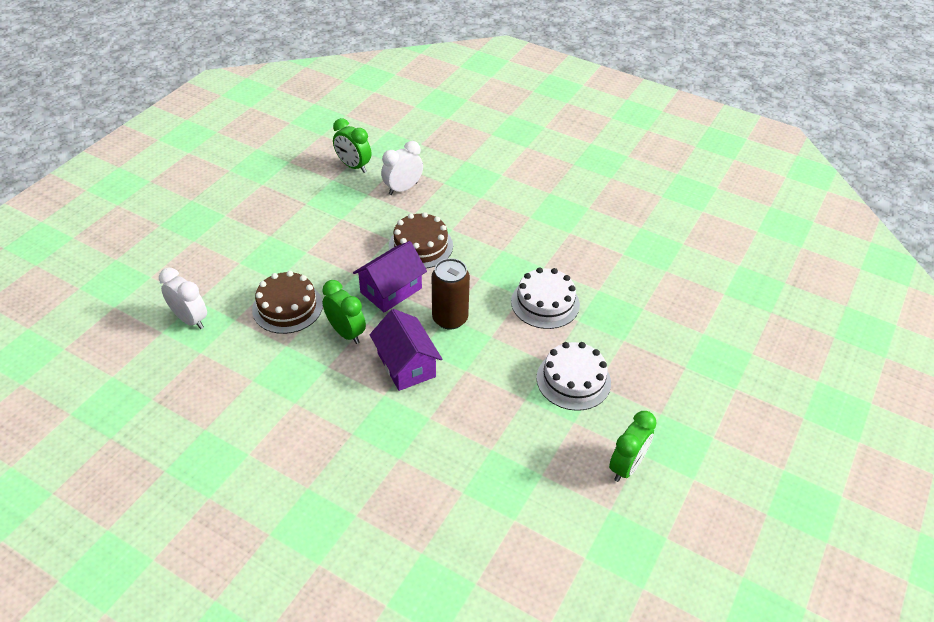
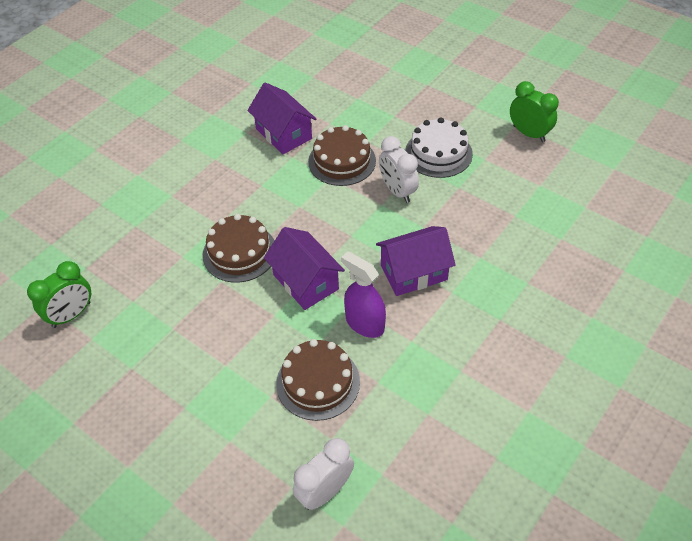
camera: 80 degrees left, 5 degrees up
(346, 333) = (364, 323): green clock -> purple spray bottle
(403, 188) = (134, 265): white clock -> white clock (397, 191)
(450, 318) = (354, 234): brown can -> none
(545, 303) = (342, 161): white cake -> brown cake
(574, 258) = (283, 134): none -> purple house

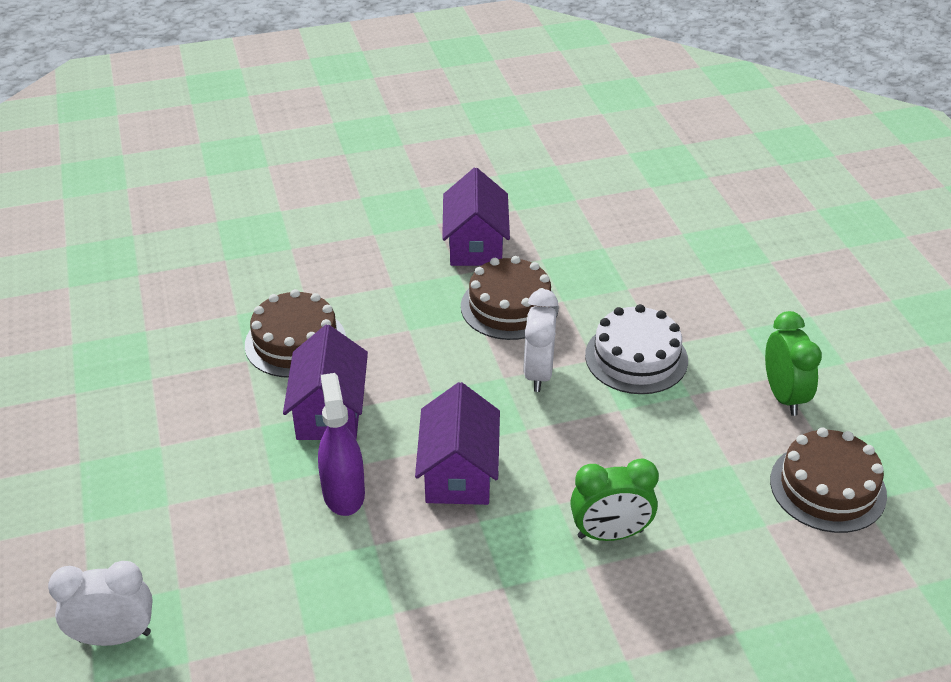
camera: 35 degrees right, 10 degrees down
(71, 315) = (79, 311): green clock -> green clock (610, 534)
(318, 382) = (228, 522): brown cake -> brown cake (827, 487)
(414, 272) = (458, 472): purple house -> purple house turned 75 degrees clockwise

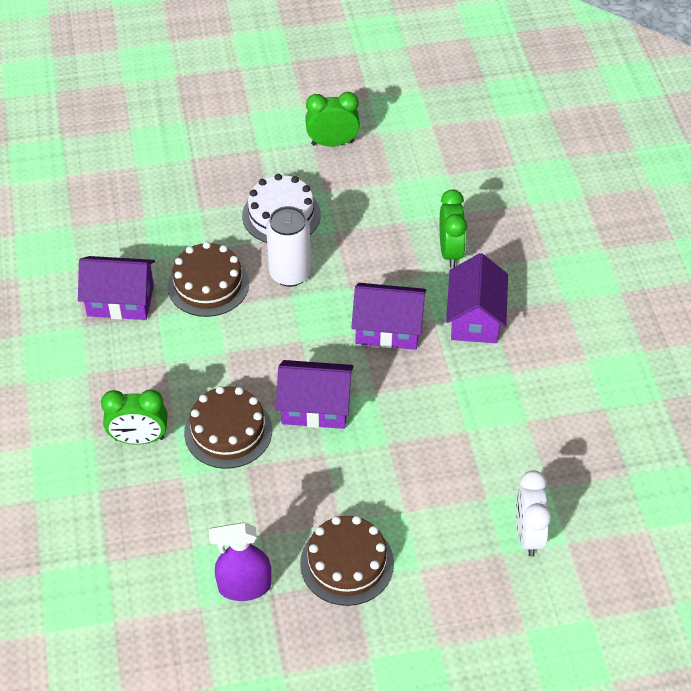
camera: 85 degrees left, 10 degrees up
(287, 278) = (139, 439): none -> green clock
(343, 493) = (403, 398): purple spray bottle -> purple spray bottle (244, 587)
(488, 567) = (475, 318): none -> purple house
(538, 373) = (290, 274): white clock -> white can
(827, 487) = (418, 139): brown cake -> brown cake (347, 563)

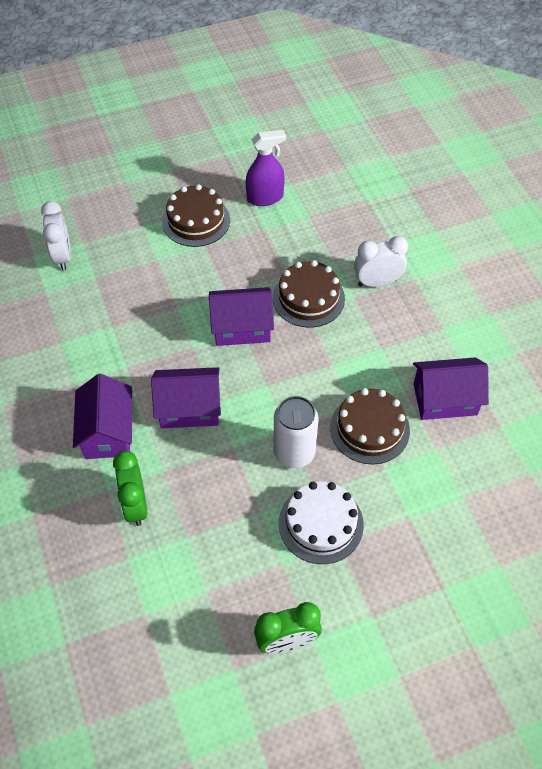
camera: 170 degrees right, 5 degrees up
(139, 439) = (377, 282): green clock -> white clock

